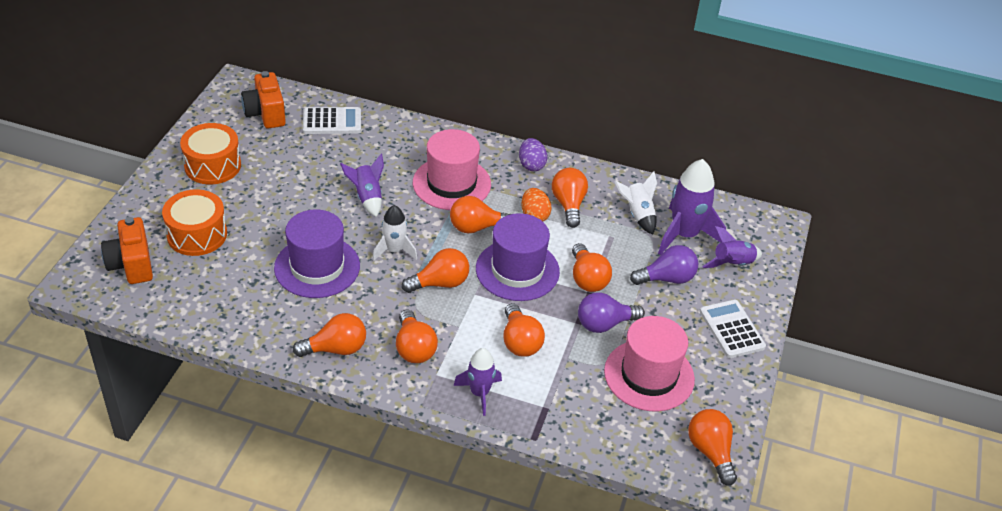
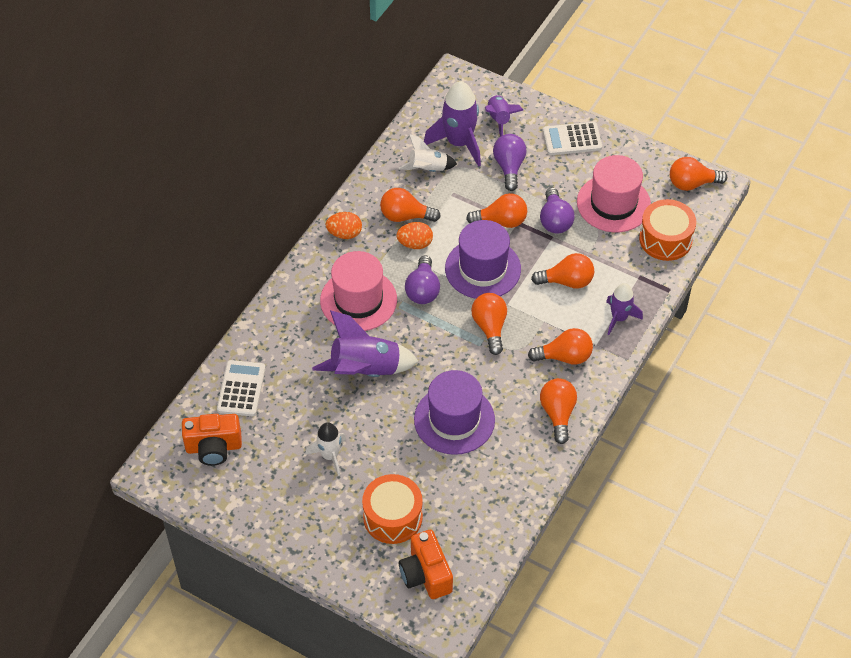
camera: 75 degrees left, 10 degrees up
(131, 264) = (426, 574): orange camera -> orange camera turned 75 degrees clockwise
(212, 166) = (290, 500): orange drum -> orange drum (665, 239)
(367, 197) = (365, 370): purple rocket -> purple rocket, size x1.66
(394, 250) = (442, 357): white rocket -> white rocket (330, 456)
(476, 227) = (423, 290): orange light bulb -> purple light bulb
(531, 165) = (344, 233): purple egg -> orange egg

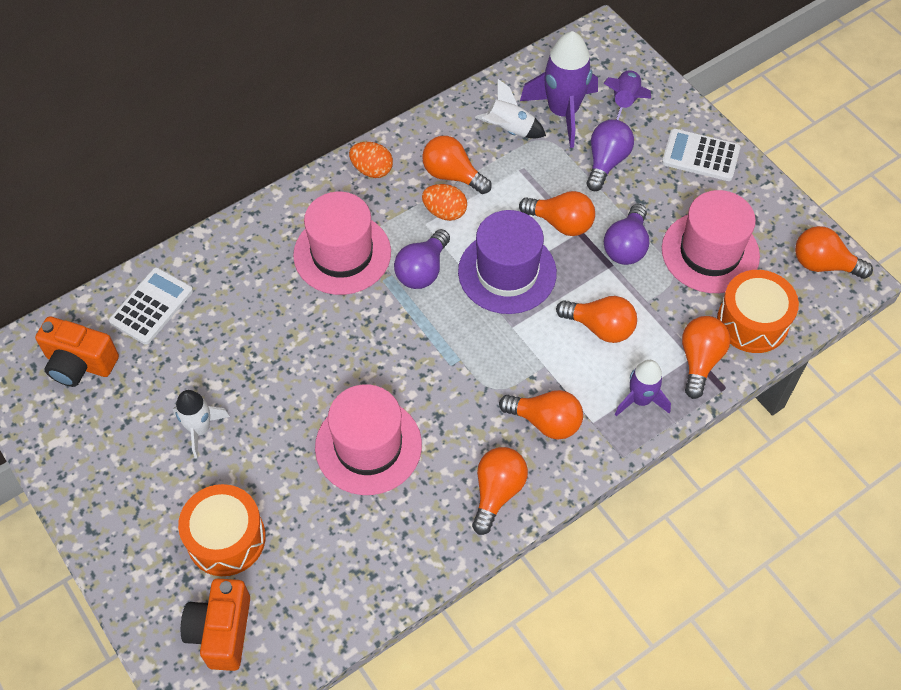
camera: 25 degrees right, 5 degrees up
(365, 370) = (301, 341): purple rocket -> none
(454, 420) = (368, 446): purple hat -> pink hat
(490, 327) = (475, 348): orange light bulb -> orange light bulb (700, 360)

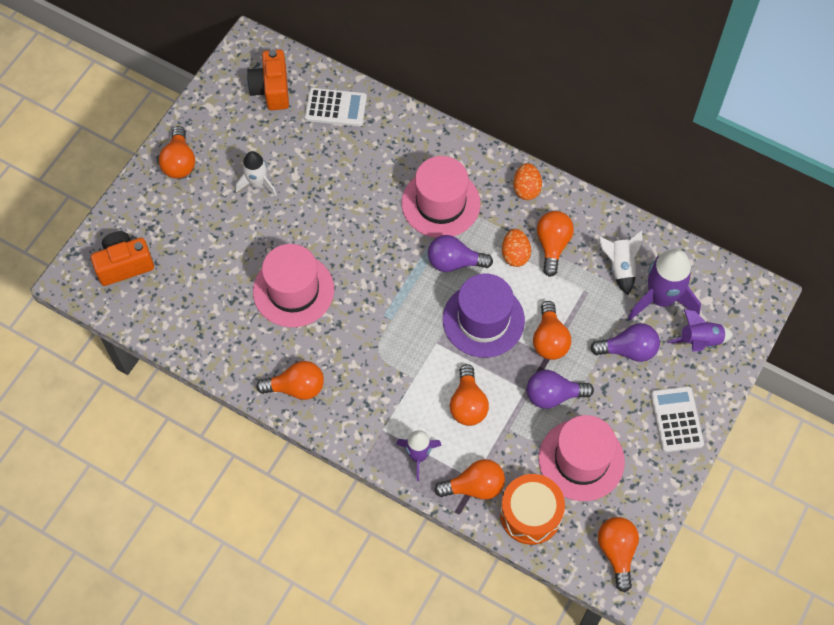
camera: 65 degrees right, 5 degrees up
(226, 538) = (187, 237): orange drum -> none
(545, 421) = (368, 397): orange light bulb -> orange light bulb (179, 162)

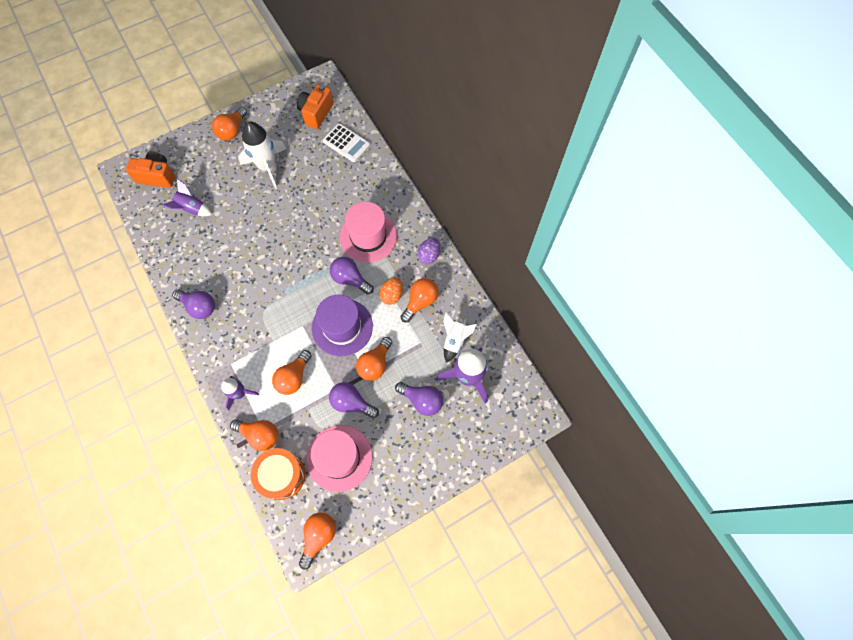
camera: 30 degrees right, 5 degrees up
(257, 183) = (267, 166): white rocket -> white rocket, size x1.66
(293, 290) = (241, 244): pink hat -> none
(296, 387) = (199, 307): orange light bulb -> purple light bulb
(526, 189) = (429, 255): orange egg -> purple egg
(676, 419) = (421, 467): white calculator -> none
(700, 341) = (474, 421): purple rocket -> purple rocket (192, 209)

